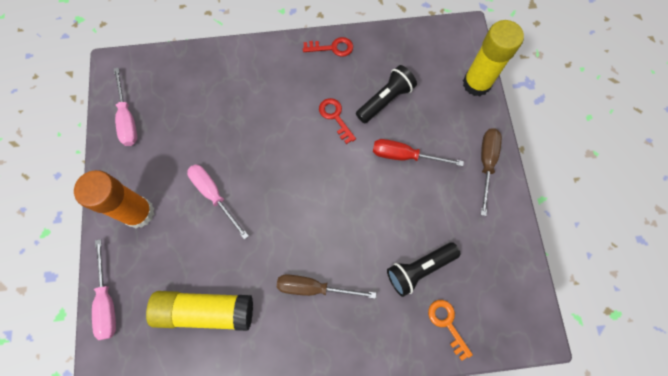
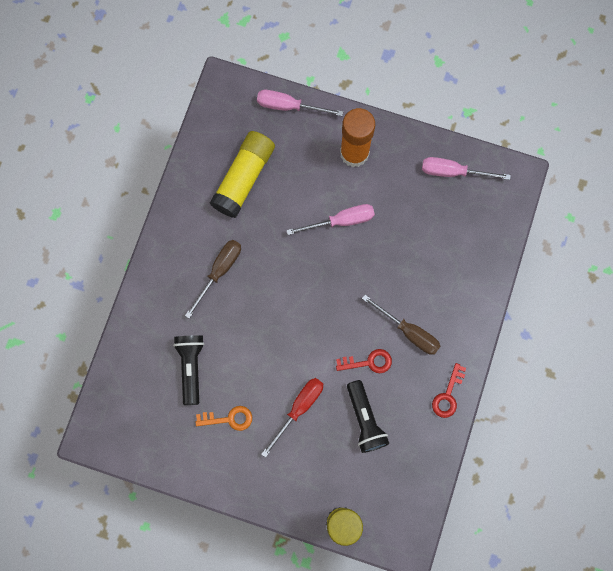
camera: 115 degrees right, 5 degrees up
(447, 324) = (136, 367): orange key -> orange key (229, 418)
(486, 163) = (255, 482): brown screwdriver -> brown screwdriver (409, 332)

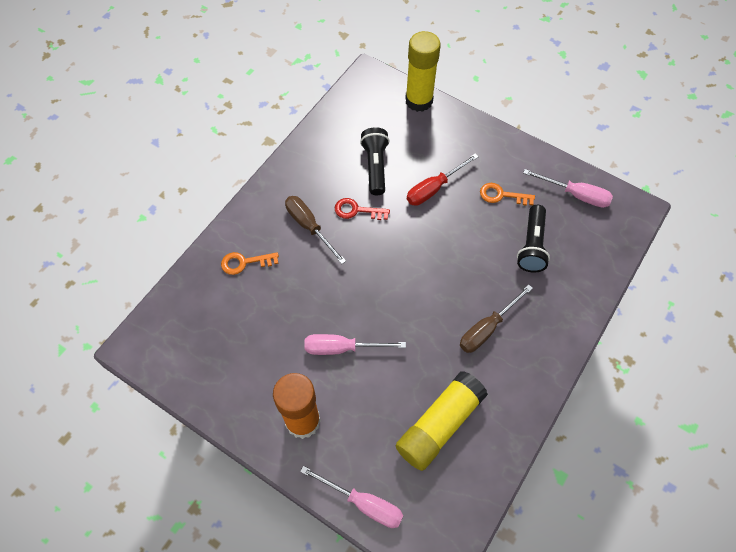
camera: 165 degrees left, 15 degrees down
(448, 395) = (293, 168): red key -> none
(453, 172) = (200, 370): pink screwdriver -> pink screwdriver (575, 195)
(455, 278) = (245, 262): none -> orange key

